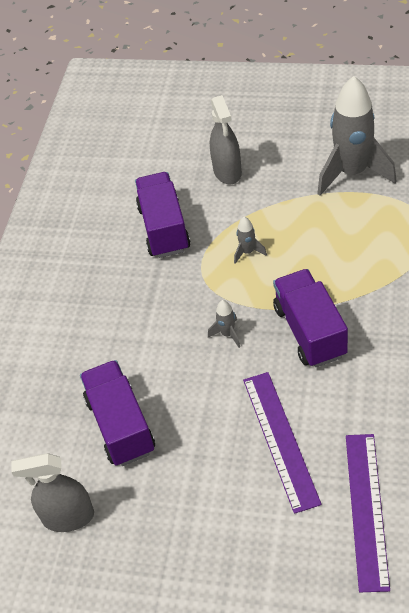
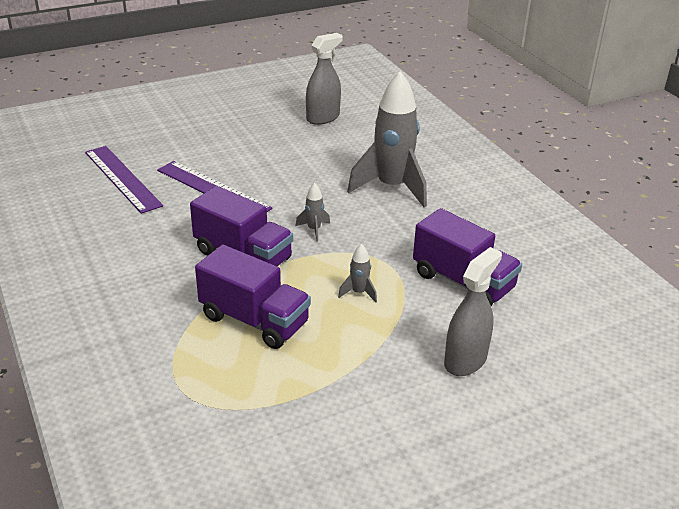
camera: 135 degrees right, 15 degrees down
(121, 425) = (339, 159): purple truck -> purple truck (254, 320)
(227, 171) = (465, 360): grey spray bottle -> grey spray bottle turned 90 degrees clockwise
(352, 173) = (318, 419): grey rocket -> grey rocket (391, 187)

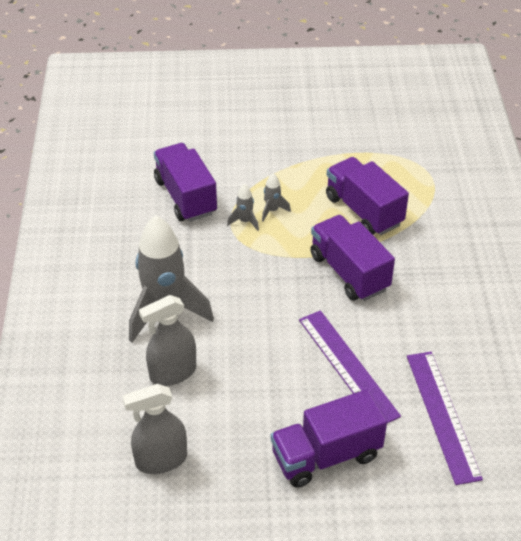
camera: 155 degrees left, 10 degrees up
(208, 141) = (326, 455): none -> purple truck
(314, 230) = (273, 282): grey rocket -> grey rocket (245, 221)
(465, 360) = (233, 143): grey spray bottle -> grey spray bottle (173, 373)

